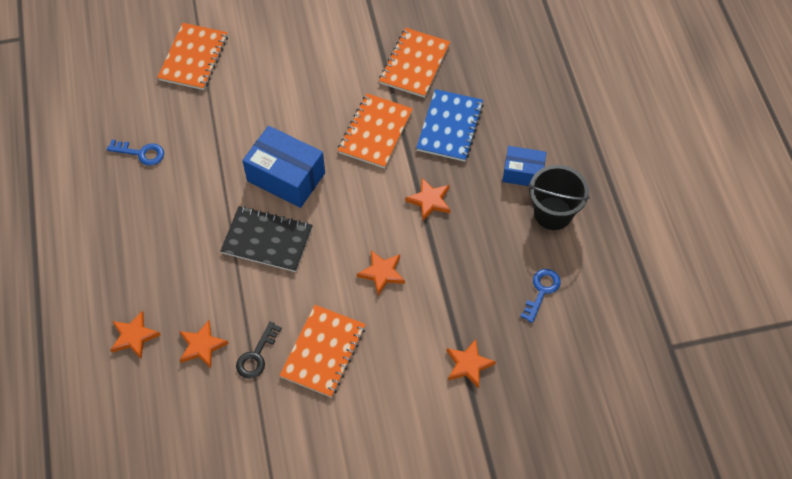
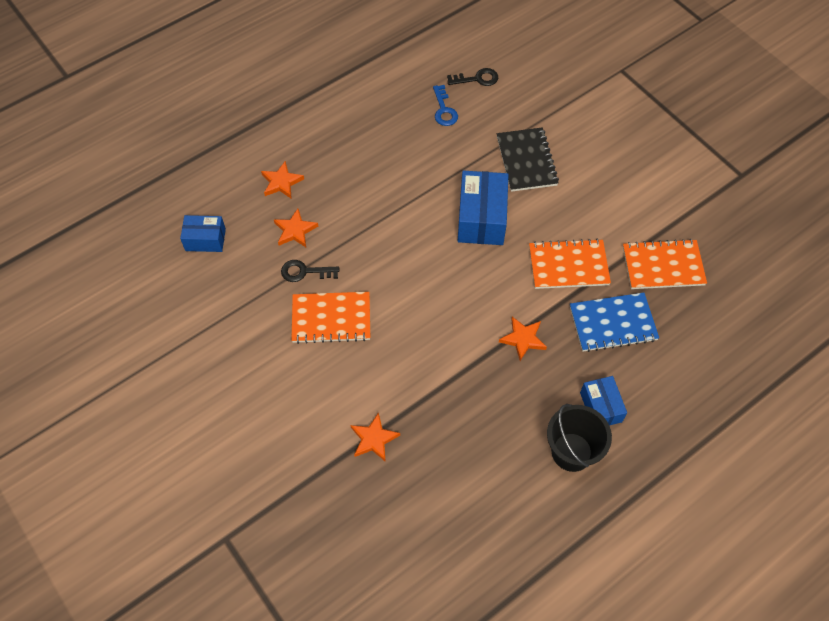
camera: 65 degrees right, 0 degrees up
(122, 109) = (477, 79): none -> black key
(161, 439) = (205, 240): none -> blue box
(194, 58) = (557, 101): orange notebook -> none
(267, 240) = (413, 232): black notebook -> black notebook (526, 161)
(382, 273) = (428, 331): orange star -> none
(541, 291) = (481, 473): blue key -> none

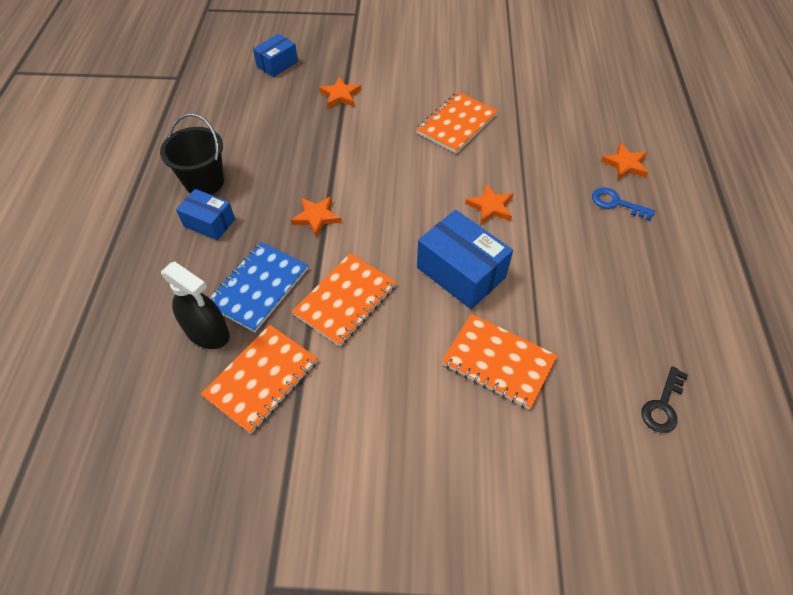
camera: 130 degrees right, 5 degrees down
(205, 240) = (597, 97): blue box -> blue box (277, 64)
(295, 230) = (562, 147): orange star -> orange star (490, 207)
(305, 272) = (514, 132): black key -> none
(444, 110) = (632, 338): blue key -> blue key (616, 203)
(526, 161) = (498, 362): black notebook -> orange notebook
(671, 322) = (207, 332): none -> black spray bottle

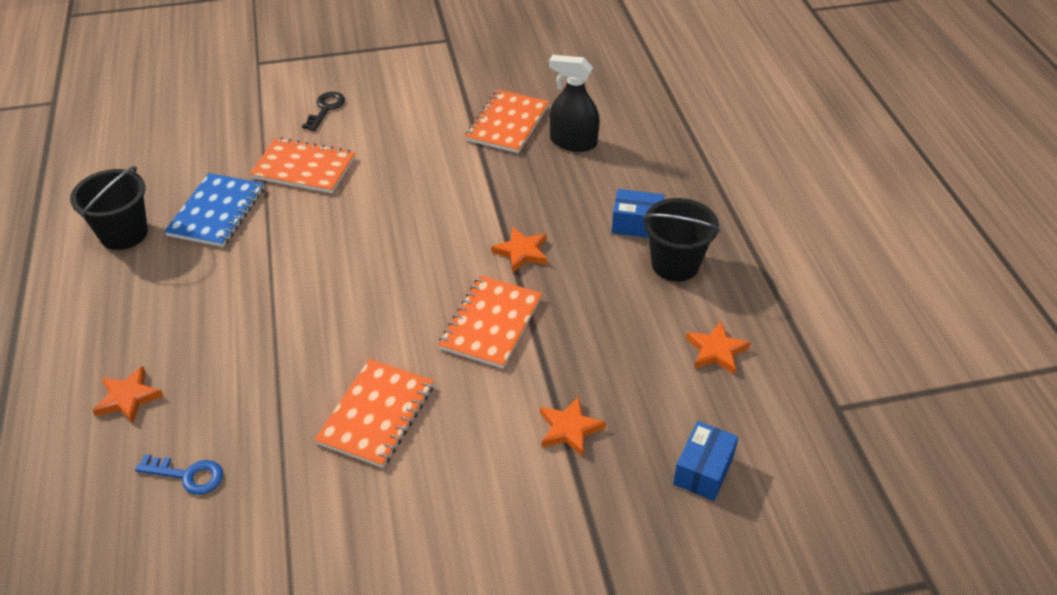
camera: 165 degrees right, 10 degrees down
(258, 287) = (548, 180): blue notebook -> blue notebook (216, 212)
(345, 300) = (458, 186): orange notebook -> orange notebook (491, 323)
(461, 272) = (346, 229): blue box -> none
(490, 207) = (318, 303): orange star -> orange star (716, 351)
(616, 203) = (155, 338): blue key -> blue key (187, 475)
(663, 405) = (158, 165): black key -> black key (325, 109)
(673, 313) = (124, 234): none -> black bucket

